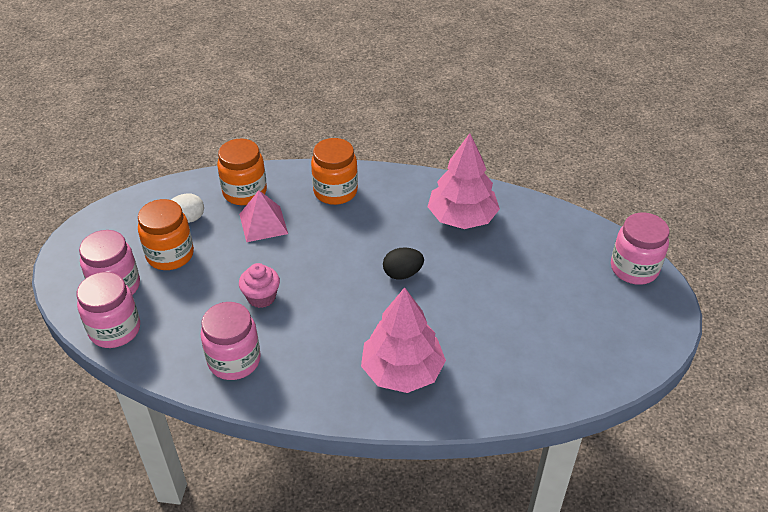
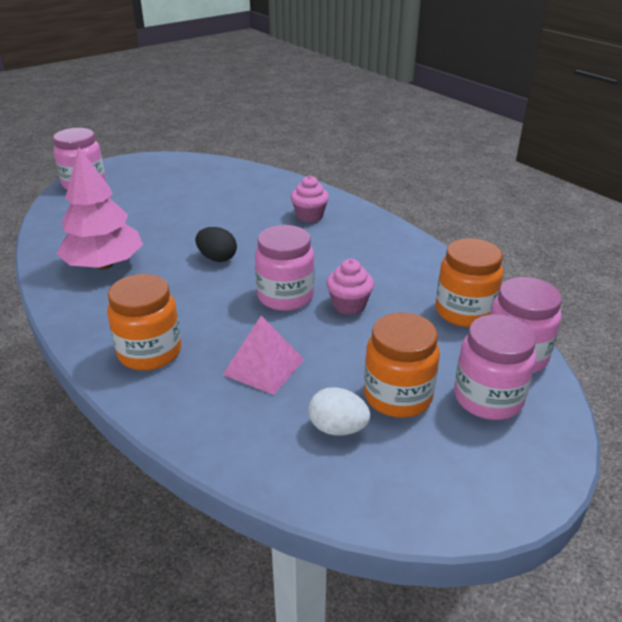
camera: 135 degrees left, 10 degrees down
(234, 360) = (421, 278): pink jar -> pink jar (285, 296)
(245, 192) = (234, 418): orange jar -> orange jar (464, 312)
(402, 371) = (309, 216): pink tree -> pink cupcake

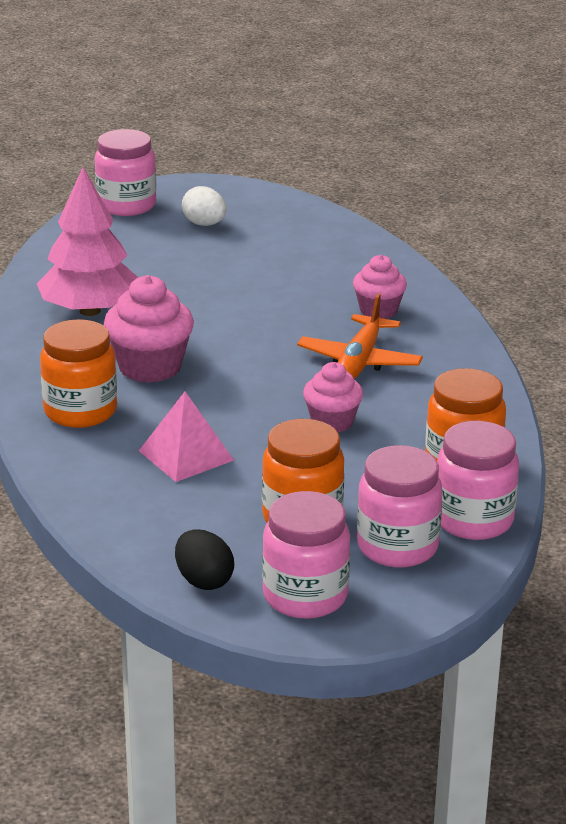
camera: 25 degrees right, 5 degrees down
(181, 298) = (150, 367): none -> pink cupcake
(217, 258) = (222, 334): black egg -> black egg (203, 581)
(285, 296) = (267, 395): pink jar -> pink jar (305, 596)
(328, 254) = (359, 361): none -> orange plane
(337, 428) = (215, 526): white egg -> white egg (204, 224)

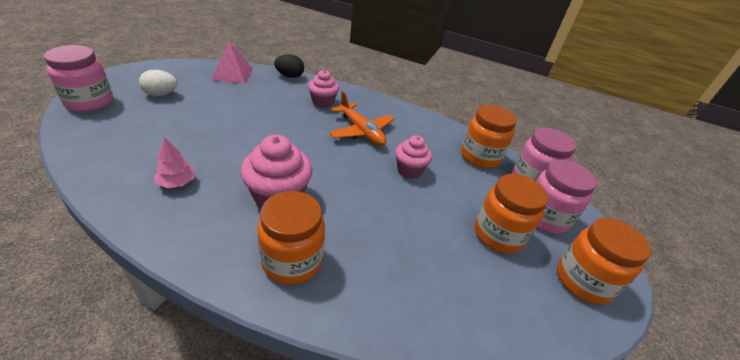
camera: 60 degrees left, 10 degrees up
(90, 311) = (177, 182): pink tree -> pink tree, size x0.46
(186, 455) = (394, 242): pink pyramid -> pink pyramid (232, 74)
(203, 581) = (549, 320): black egg -> black egg (289, 76)
(305, 596) = (583, 281): pink jar -> orange jar

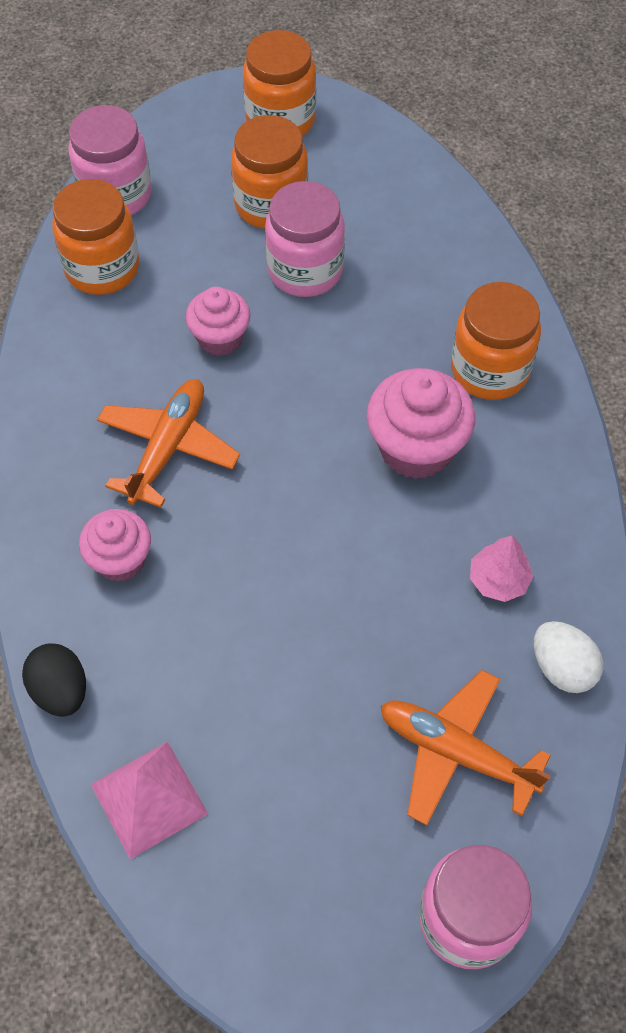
camera: 115 degrees left, 20 degrees up
(138, 129) = (456, 752): none -> orange plane
(161, 94) = (339, 837): white egg -> white egg (562, 668)
(545, 217) = (192, 167): pink jar -> pink jar (305, 270)

